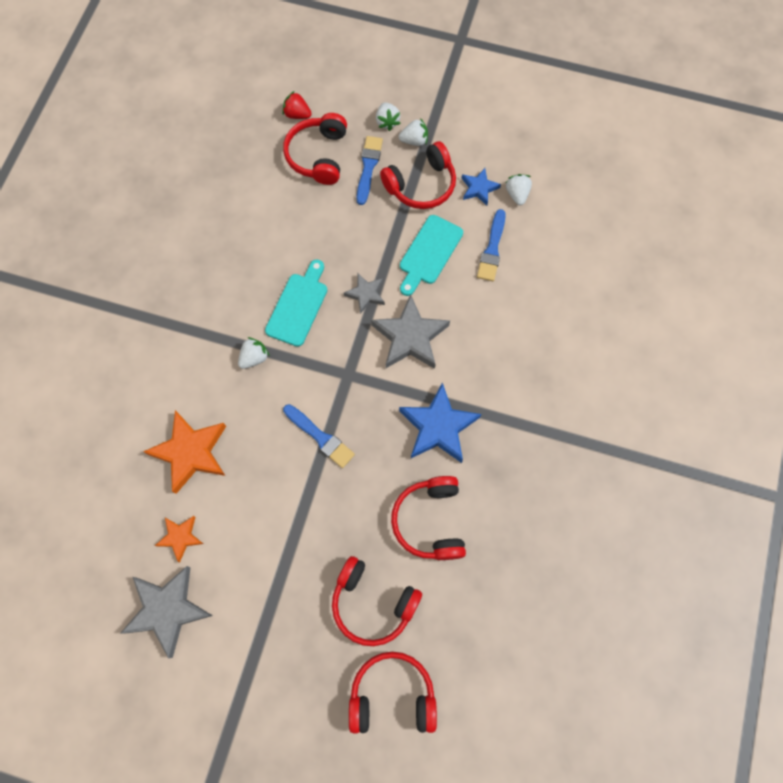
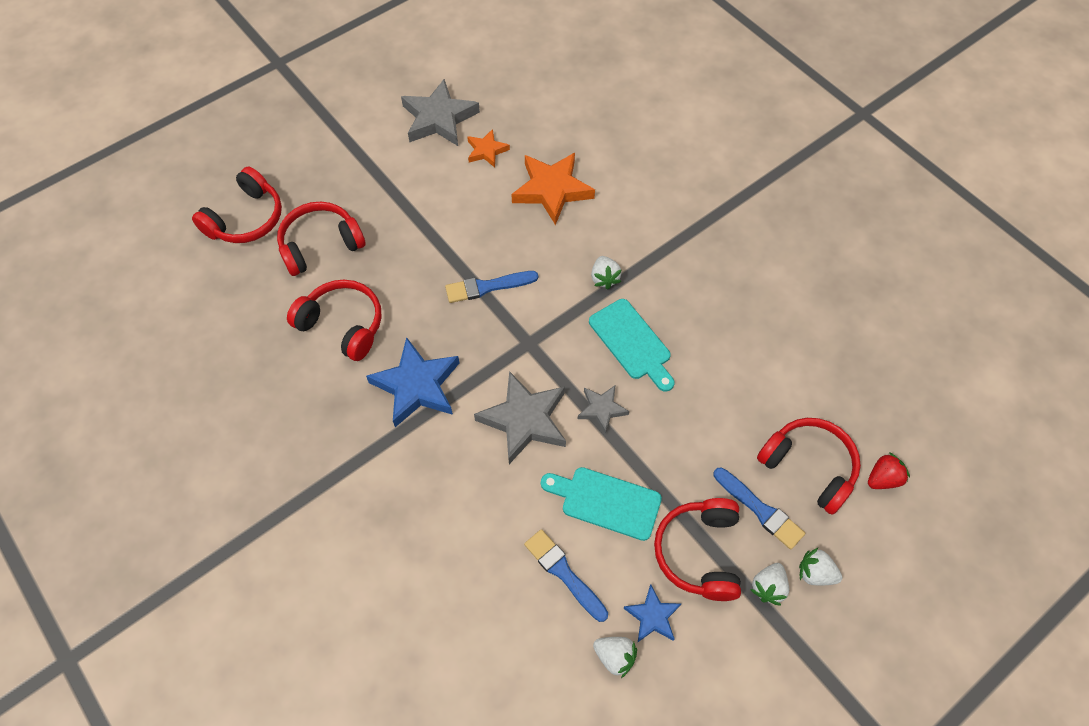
camera: 125 degrees right, 10 degrees down
(429, 253) = (606, 502): turquoise cutting board -> turquoise cutting board turned 45 degrees counterclockwise

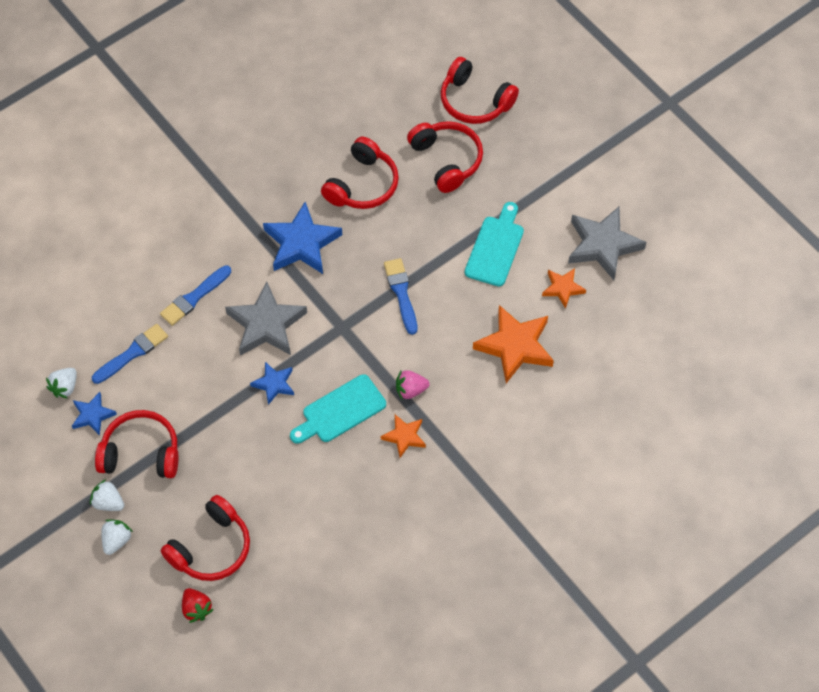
camera: 90 degrees right, 0 degrees up
(602, 409) = (274, 384): grey star -> blue star
(604, 278) = (410, 390): white strawberry -> pink strawberry
(606, 502) = (189, 385): turquoise cutting board -> turquoise cutting board (495, 248)
(658, 284) = (404, 436): none -> orange star
(760, 510) = (174, 503): blue brush -> blue brush (194, 297)

